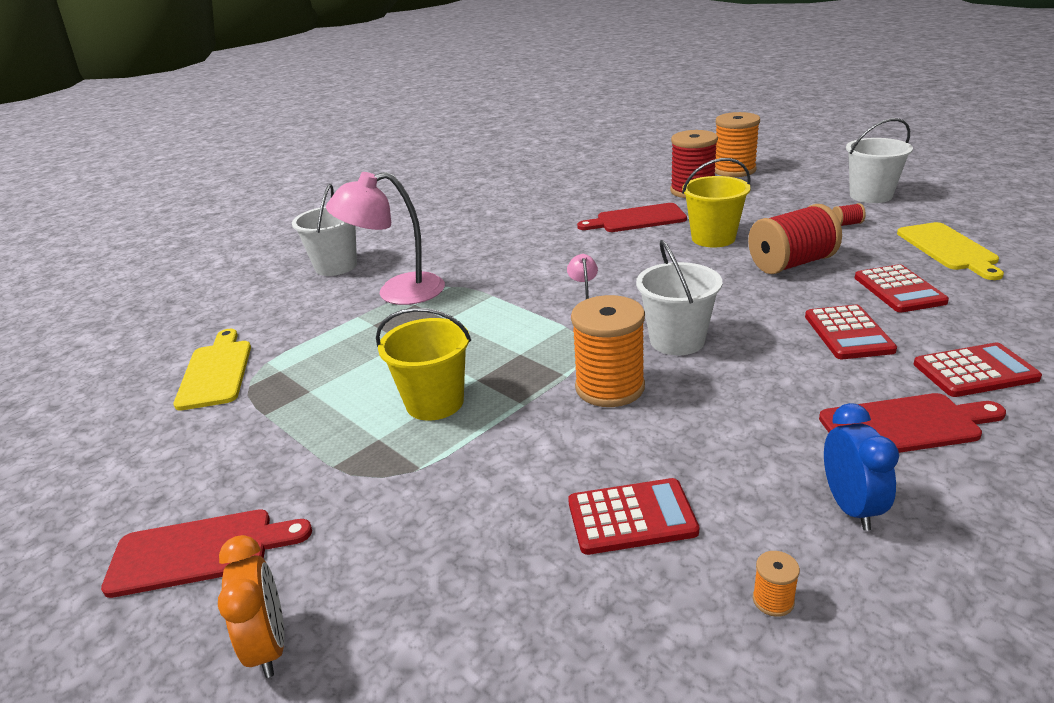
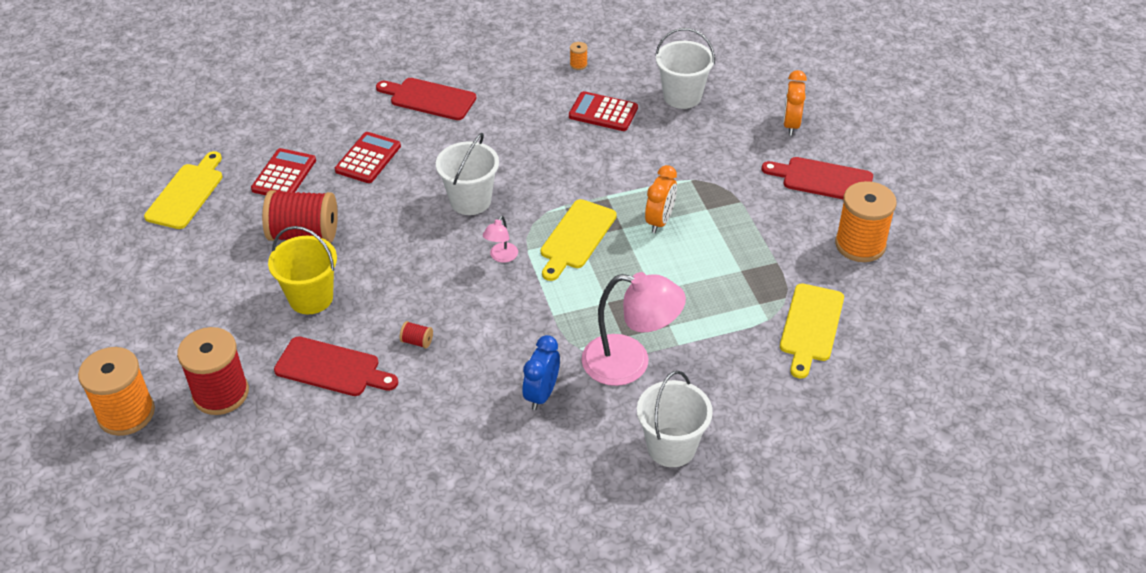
camera: 155 degrees left, 15 degrees up
(435, 402) = (660, 221): yellow bucket -> orange clock
(523, 353) = (576, 237): none -> yellow cutting board
(610, 387) = (547, 184): orange spool -> orange spool (860, 244)
(846, 224) = (194, 258): red spool -> red spool (417, 341)
(850, 507) = (506, 79): blue clock -> blue clock (542, 394)
(870, 195) = (108, 287): white bucket -> white bucket (682, 96)
(975, 371) = (349, 108): red calculator -> none

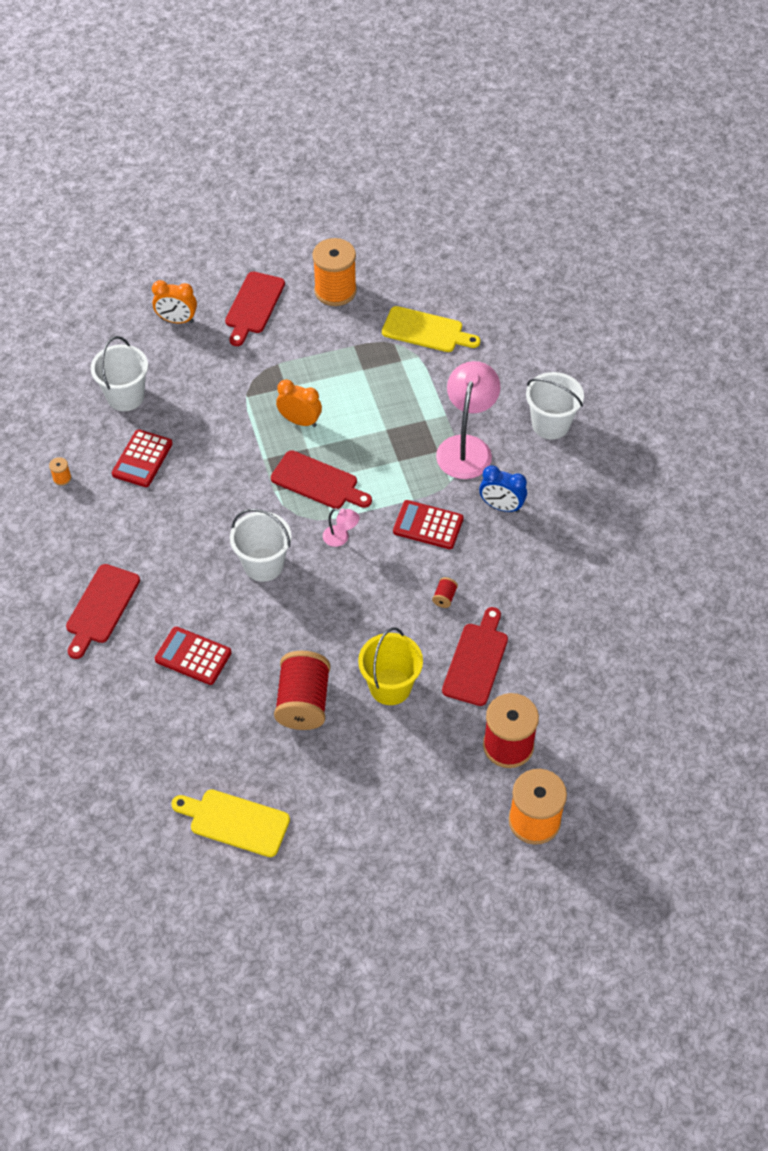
camera: 90 degrees left, 10 degrees up
(284, 175) = (212, 731): red calculator -> red calculator (428, 525)
(576, 237) = (318, 482): yellow cutting board -> red cutting board

